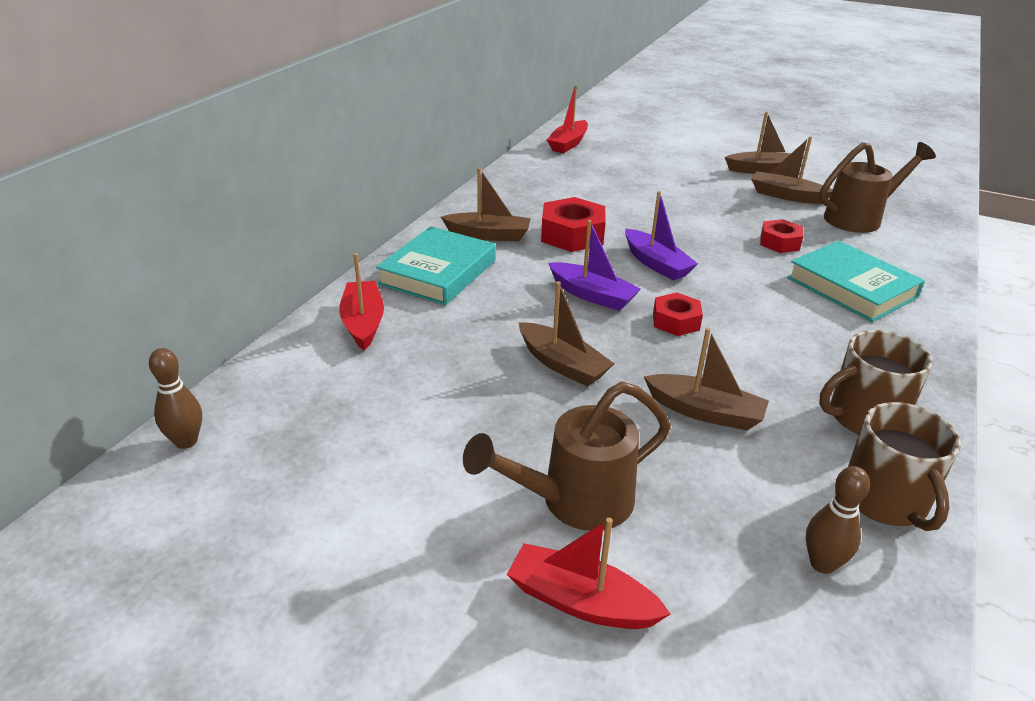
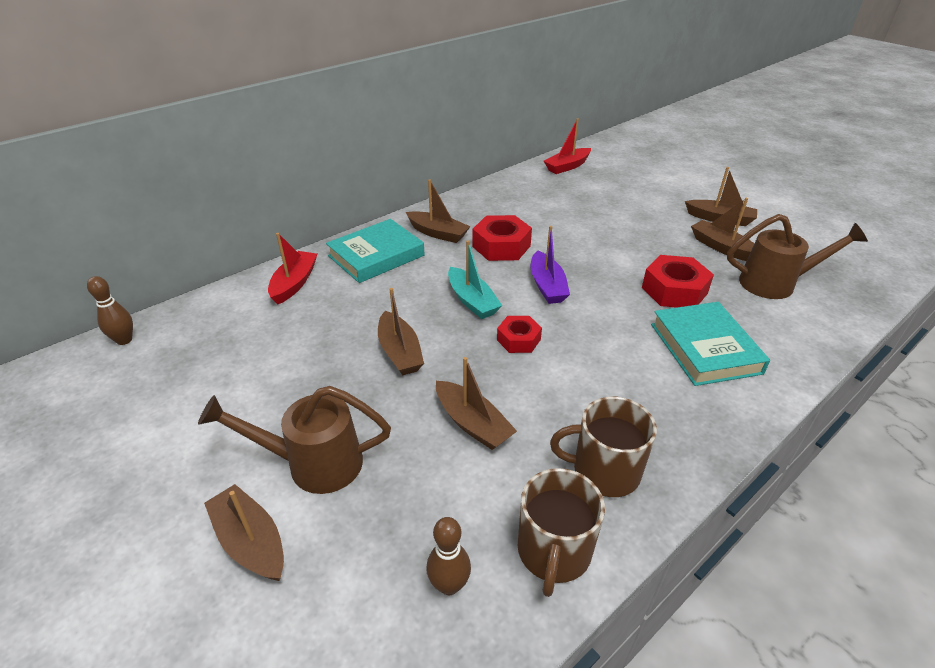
camera: 25 degrees right, 5 degrees up
(581, 601) = (250, 541): red boat -> brown boat
(592, 295) = (472, 301): purple boat -> turquoise boat
(779, 242) = (674, 290): red nut -> red nut, size x1.62

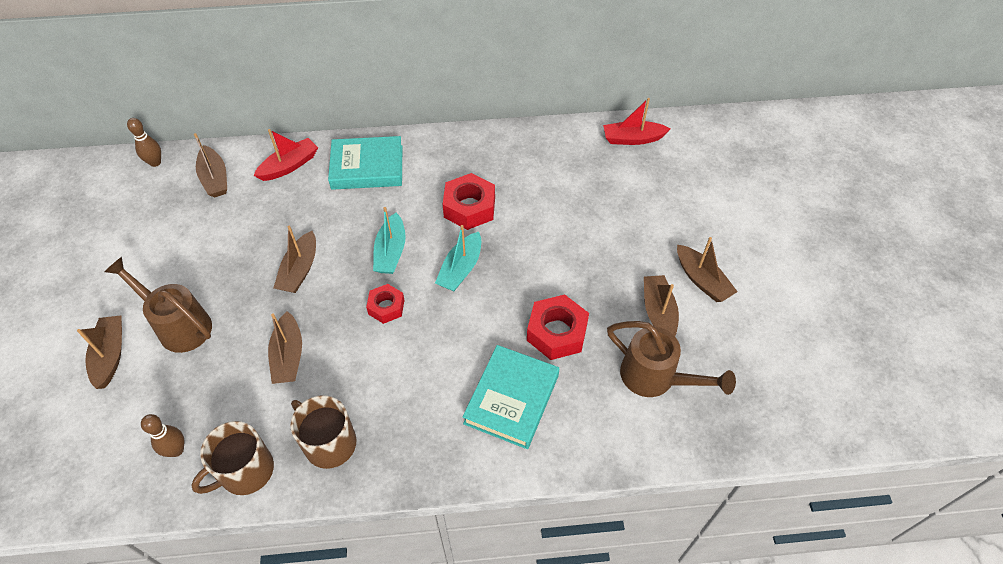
camera: 35 degrees right, 15 degrees up
(438, 233) = (434, 166): brown boat -> brown boat (215, 178)
(547, 286) = (461, 269): purple boat -> turquoise boat

